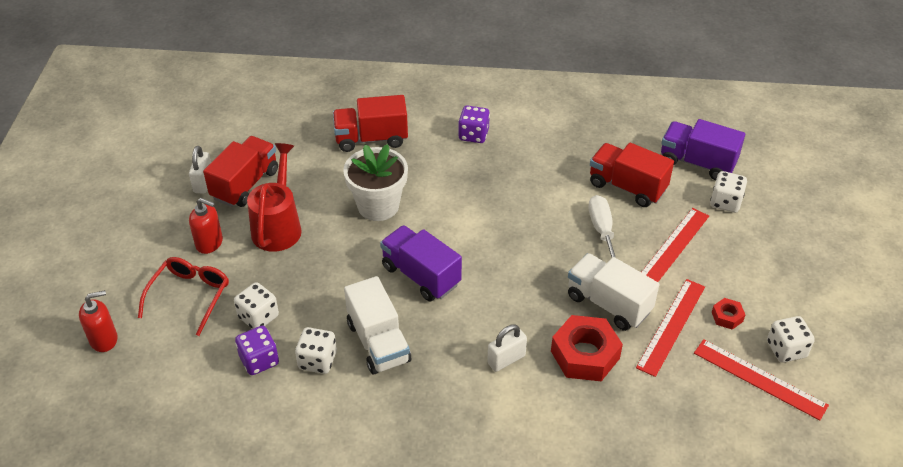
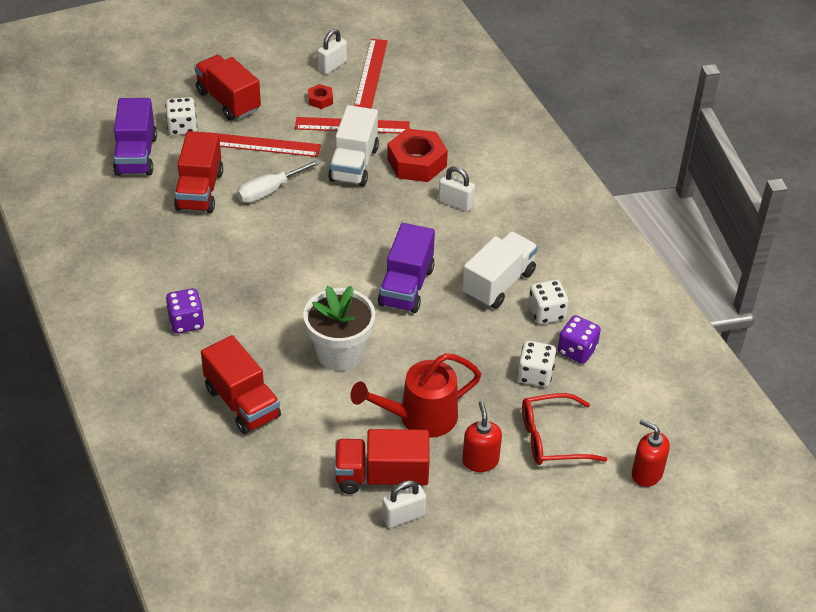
camera: 120 degrees left, 0 degrees up
(754, 246) = (228, 101): none -> red truck
(786, 349) = (332, 66): white dice -> white padlock

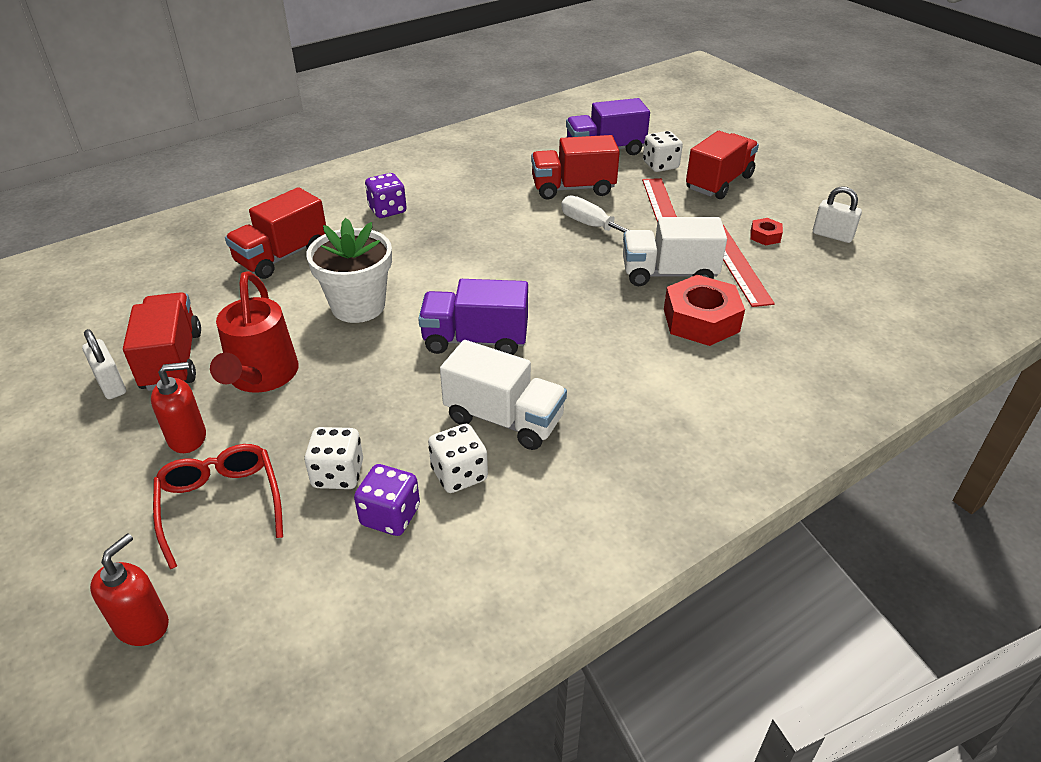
camera: 80 degrees right, 5 degrees down
(371, 73) = (843, 264): red ruler -> none
(419, 417) = (261, 377): red watering can -> red watering can turned 150 degrees counterclockwise
(455, 203) = (642, 362): white padlock -> none

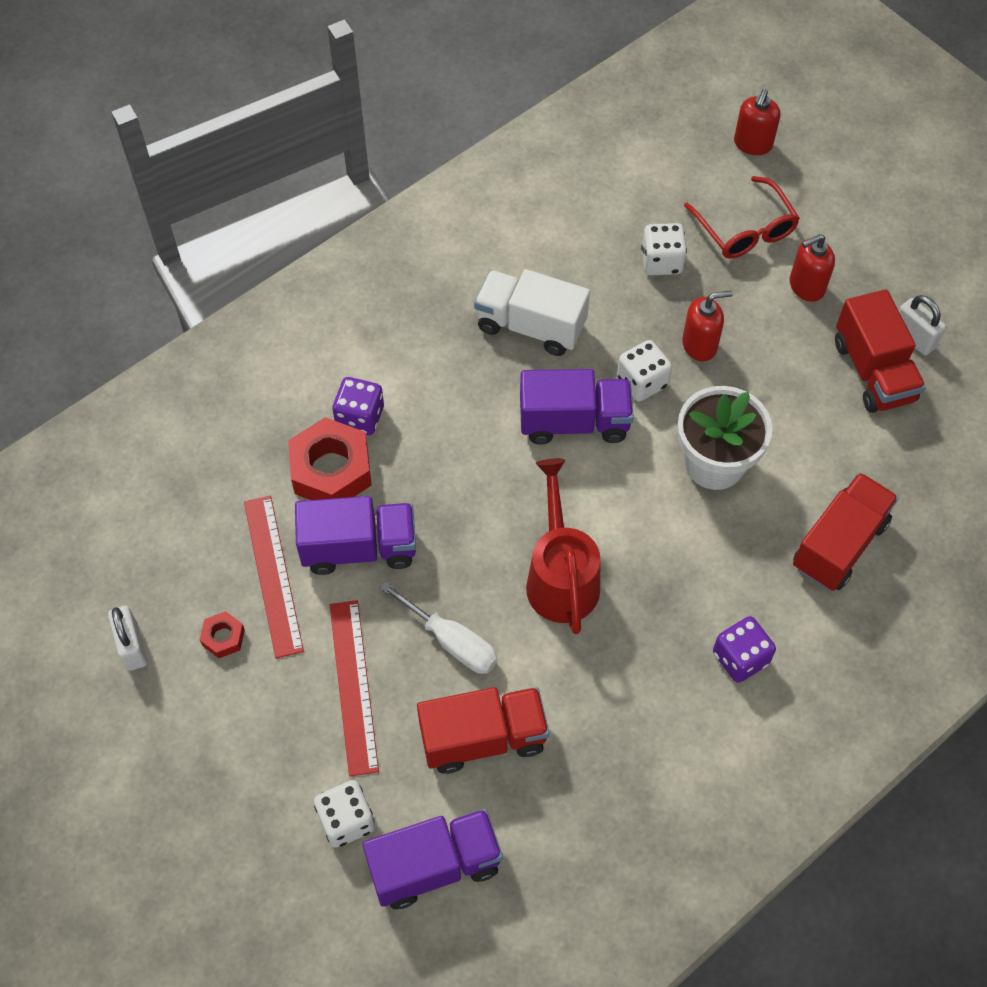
camera: 175 degrees right, 20 degrees up
(261, 377) = (774, 356): red watering can -> red watering can (561, 576)
(331, 392) = (700, 345): none -> red soap dispenser
(390, 516) = (607, 230): purple dice -> purple dice (360, 417)
(459, 474) = (560, 269): white dice -> white dice (642, 382)
(668, 274) = (359, 548): white truck -> purple truck
(719, 183) = (261, 773): red truck -> none
(832, 235) = (132, 646): white padlock -> white padlock turned 45 degrees clockwise

